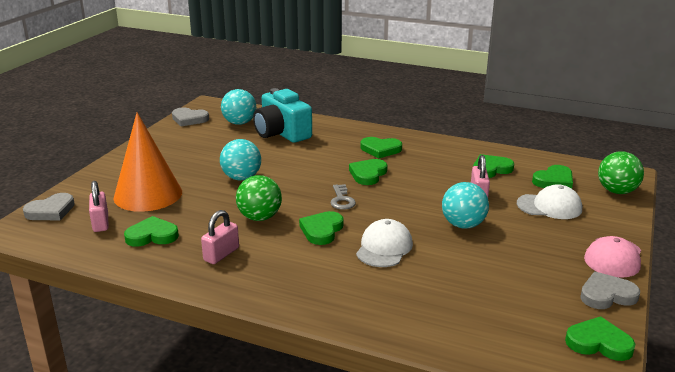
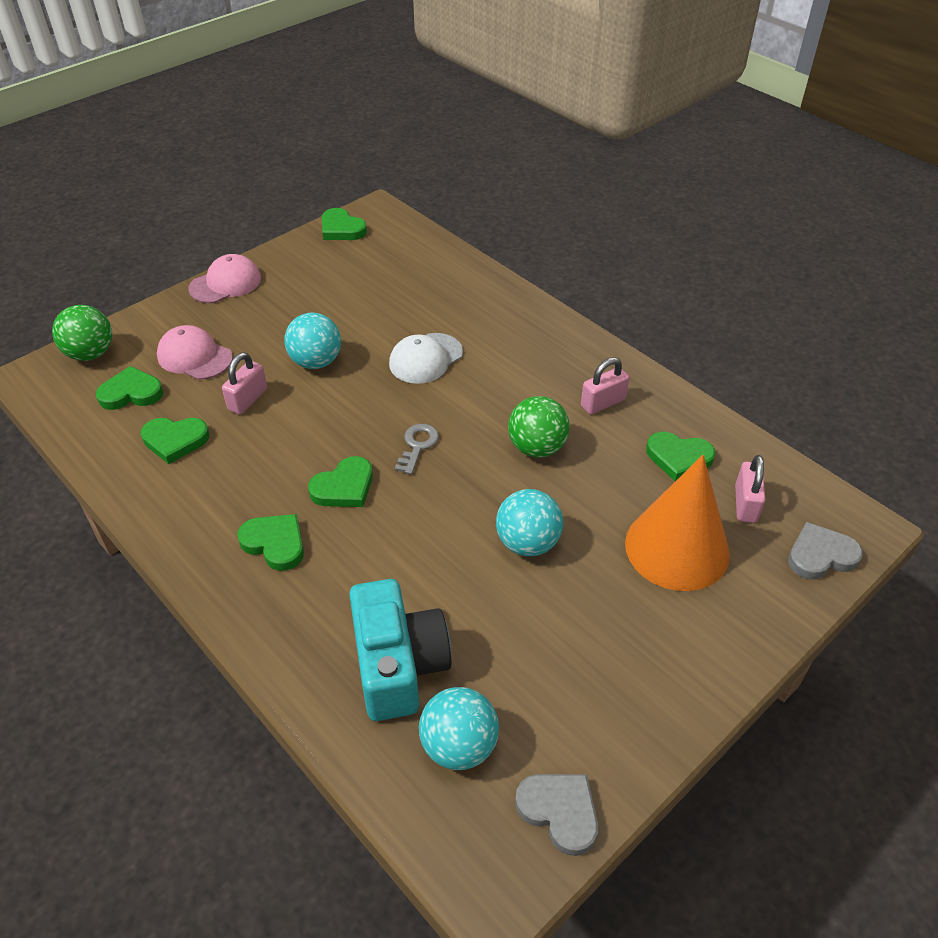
camera: 155 degrees left, 20 degrees up
(321, 230) = (475, 403): green heart -> none
(549, 206) = (194, 357): white cap -> pink cap
(607, 295) = (283, 256): grey heart -> none

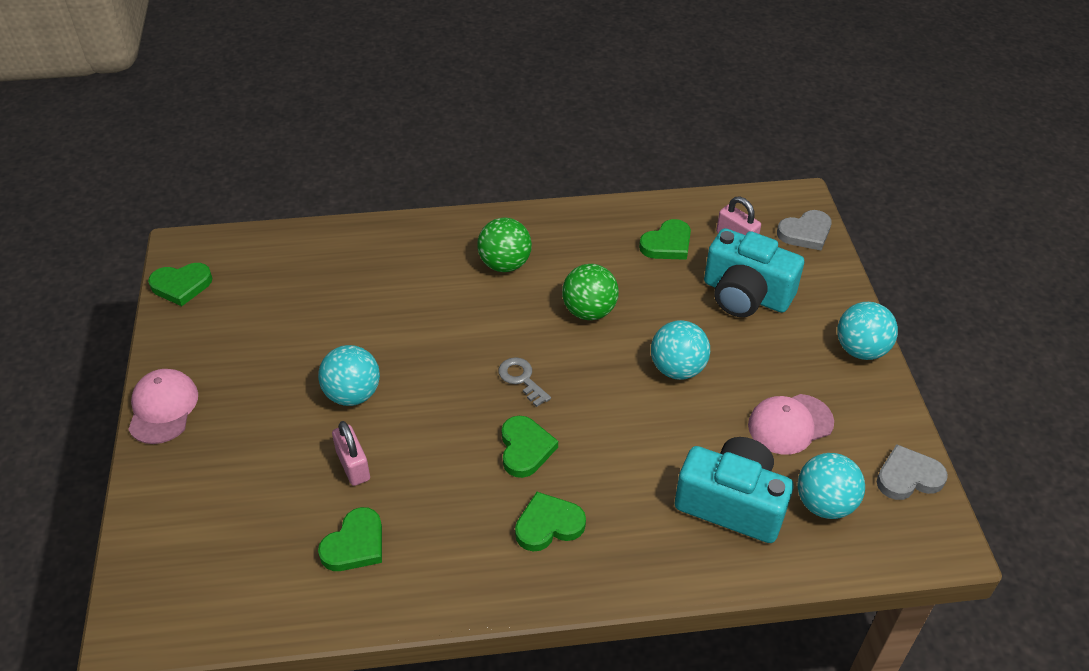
camera: 55 degrees left, 0 degrees up
(90, 354) = (151, 565): green ball -> green ball (504, 264)
(131, 393) = (250, 553): green heart -> none
(194, 357) = (250, 480): pink cap -> pink cap (790, 424)
(426, 358) = (424, 321): white cap -> none
(603, 403) = (577, 249): pink padlock -> none
(677, 548) = (745, 294): orange cone -> turquoise camera
(702, 683) = (861, 349): none -> turquoise ball
(820, 555) = (805, 233): grey heart -> grey heart turned 135 degrees counterclockwise

